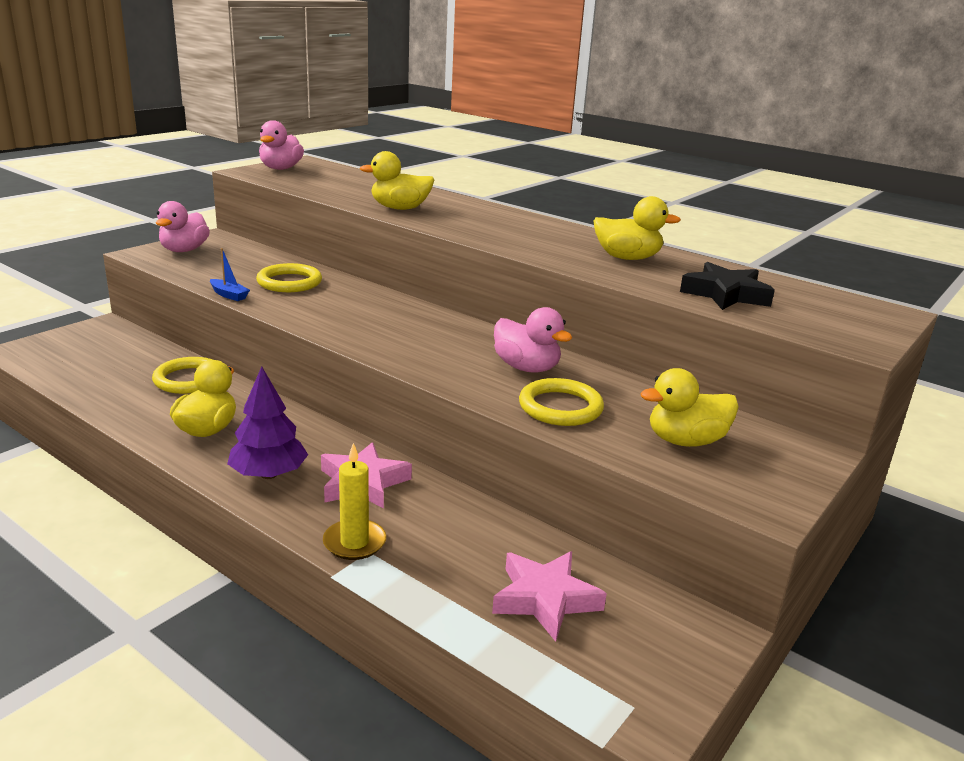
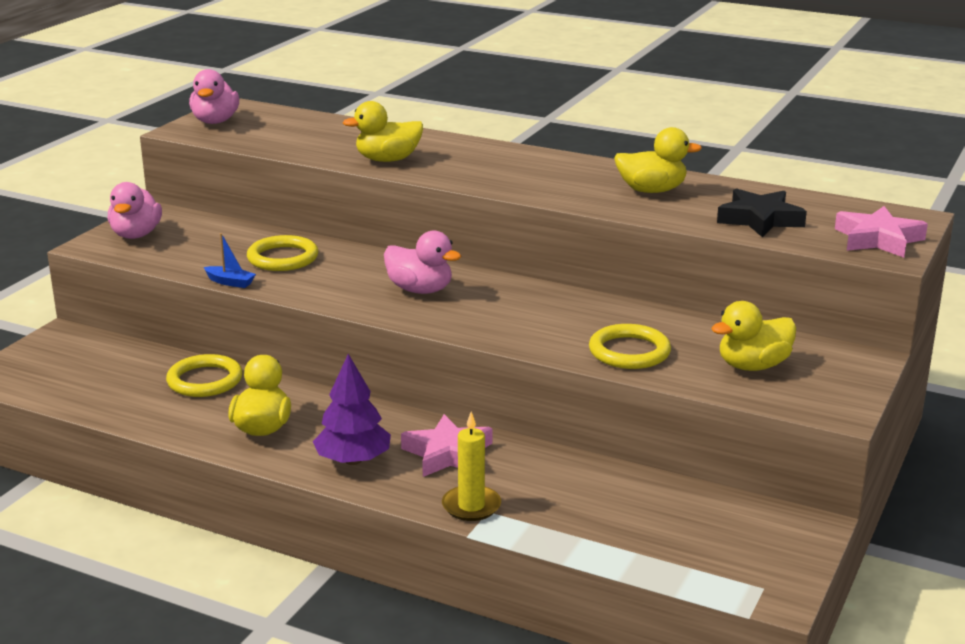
camera: 10 degrees left, 0 degrees up
(526, 368) = (579, 317): pink duck -> pink duck (420, 290)
(545, 599) = (661, 524): pink star -> pink star (878, 239)

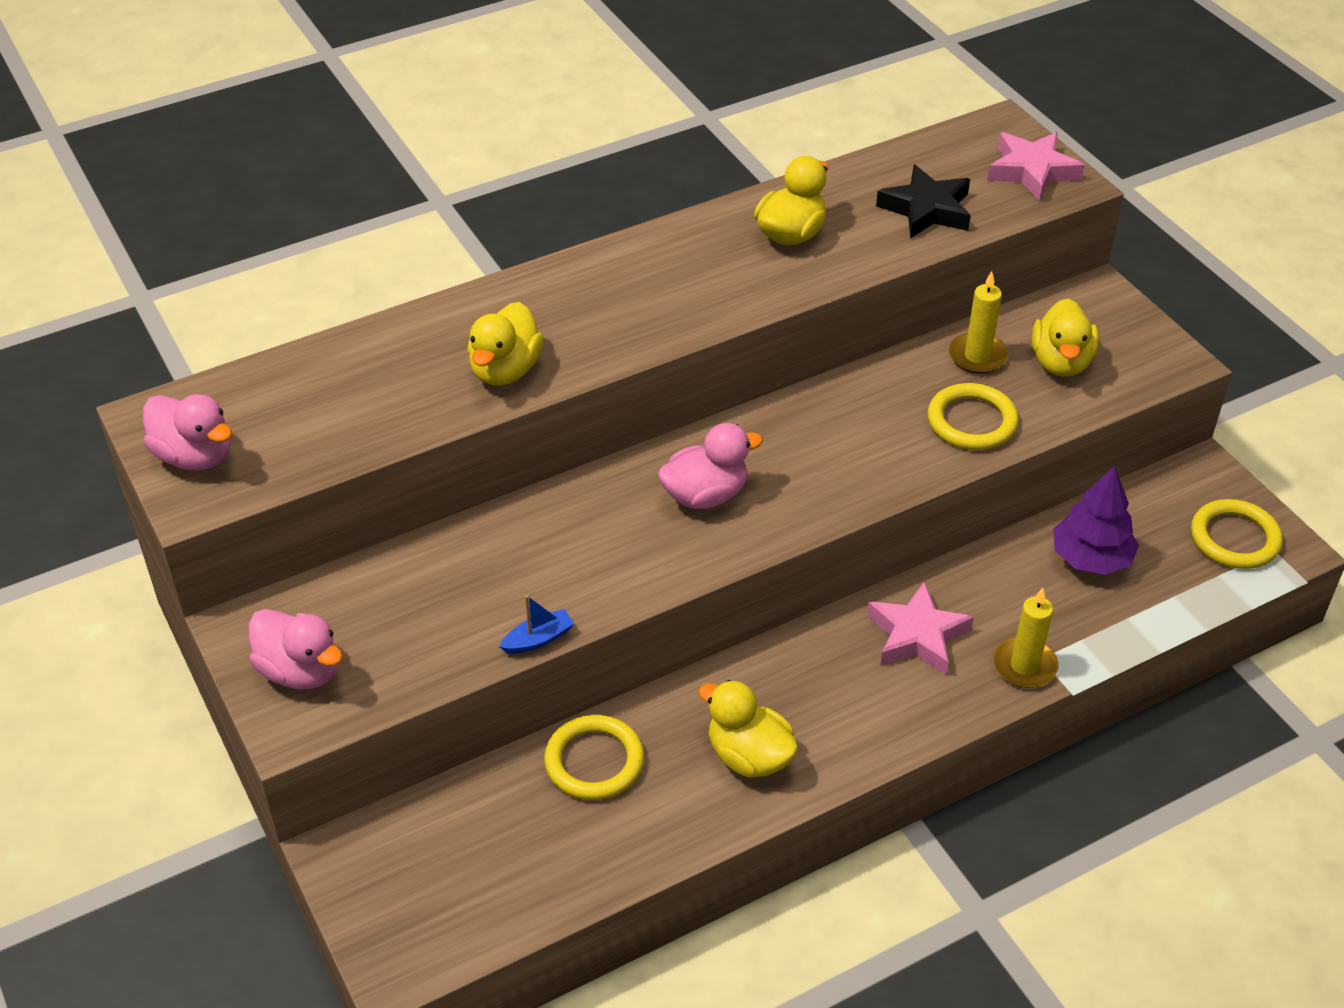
camera: 55 degrees left, 20 degrees up
(282, 258) = (512, 566): yellow ring -> yellow ring (1234, 538)
(353, 460) = (874, 712): purple tree -> purple tree (1090, 558)
(705, 334) = (977, 356): none -> yellow candle

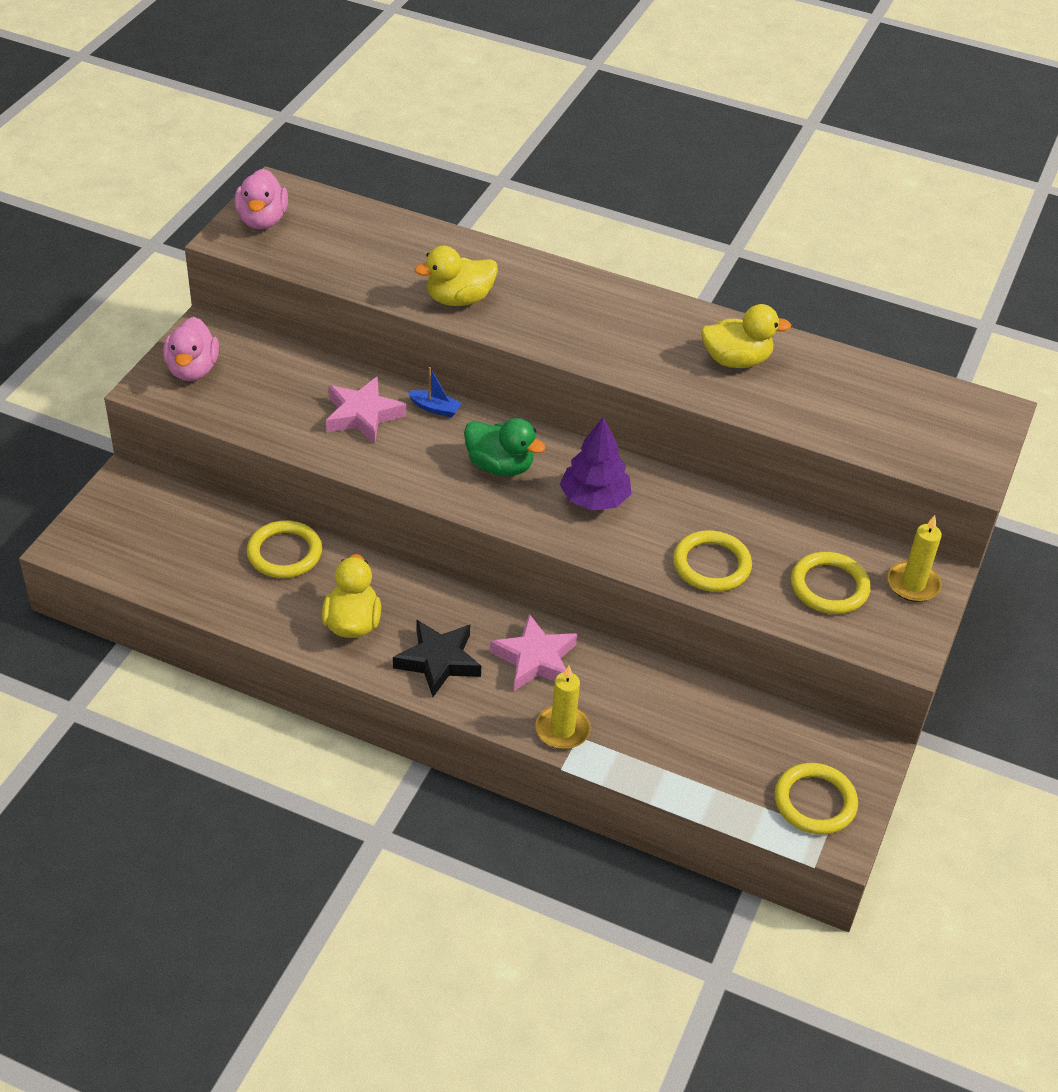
camera: 50 degrees right, 0 degrees up
(538, 639) = (305, 452): blue boat -> blue boat (435, 408)
(705, 495) = (500, 466): pink duck -> green duck
(926, 209) = (845, 414): black star -> black star (438, 661)
(977, 356) = (784, 538): yellow candle -> yellow candle (913, 584)
(1032, 171) = (959, 449): pink star -> pink star (362, 415)
(1061, 362) = (829, 587): yellow duck -> yellow ring
(1090, 558) = (704, 723): purple tree -> purple tree (594, 499)

